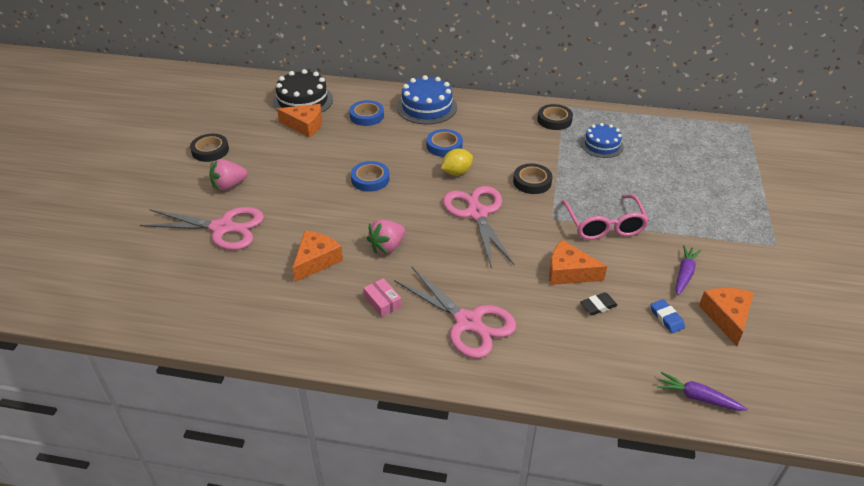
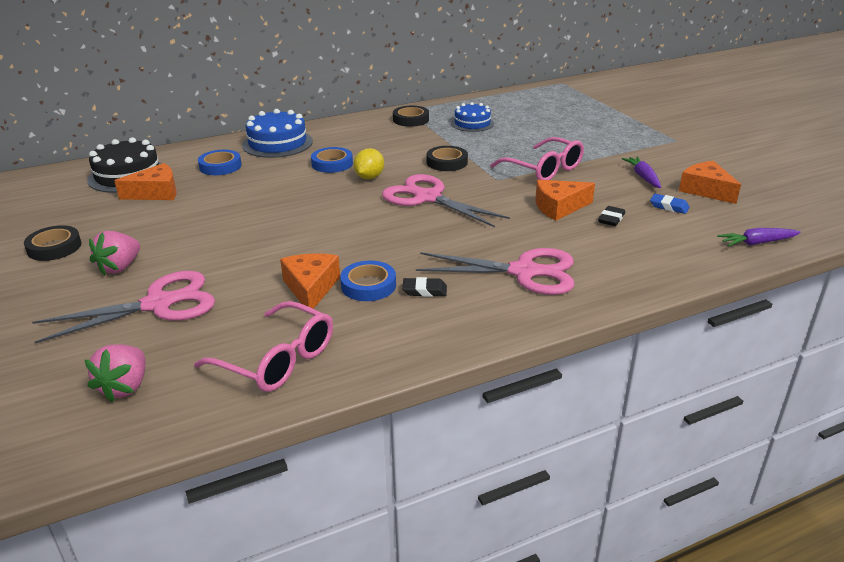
camera: 35 degrees left, 10 degrees down
(243, 309) = (278, 360): none -> pink glasses
(370, 179) = (287, 209): blue tape -> blue tape (368, 285)
(382, 302) = (424, 290): pink box -> black eraser
(387, 247) = (373, 250): pink strawberry -> pink strawberry (125, 387)

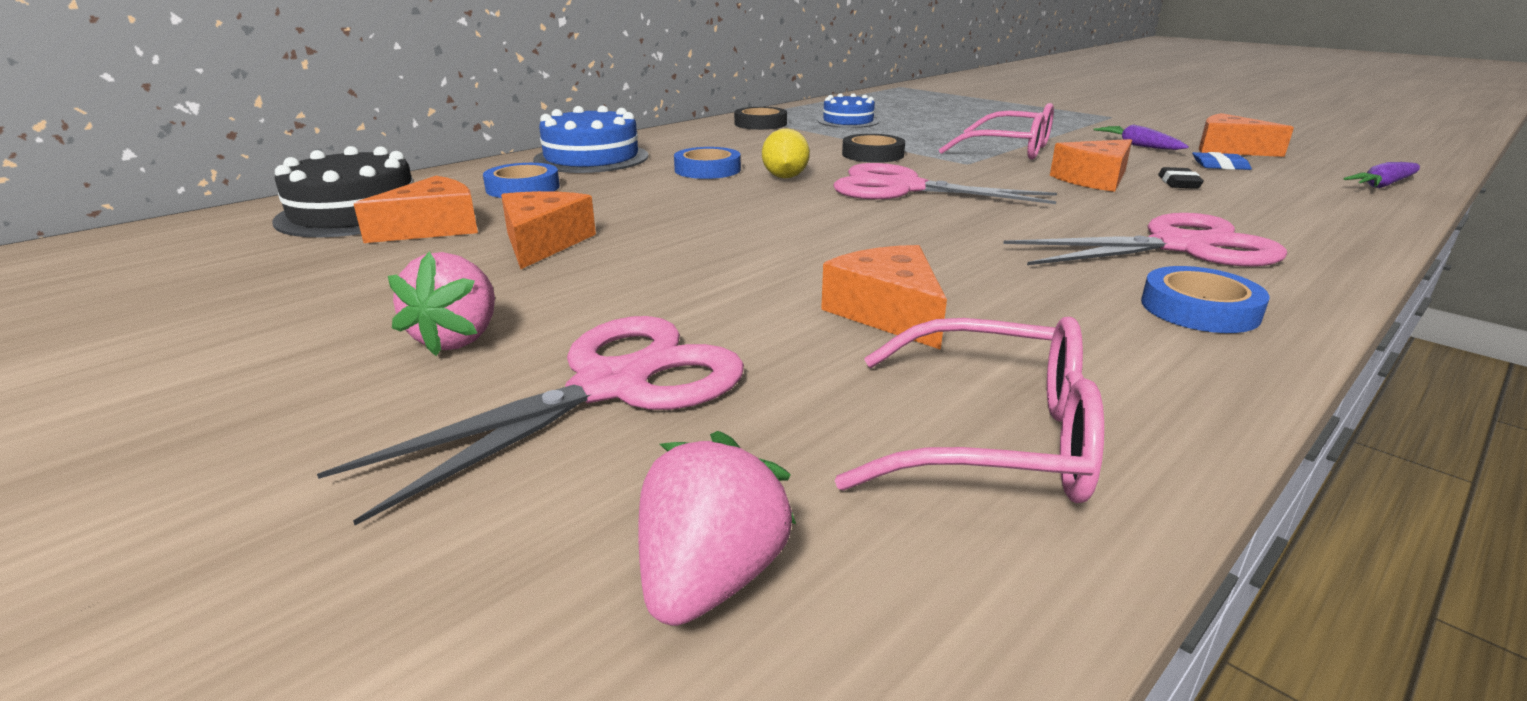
camera: 20 degrees left, 5 degrees down
(54, 247) = (270, 328): black tape -> none
(125, 387) = (710, 579): pink strawberry -> pink strawberry turned 150 degrees counterclockwise
(197, 212) = (543, 243): none -> orange cheese
(368, 285) = (981, 295): blue tape -> blue tape (1199, 309)
(424, 290) = (1080, 288): black eraser -> none

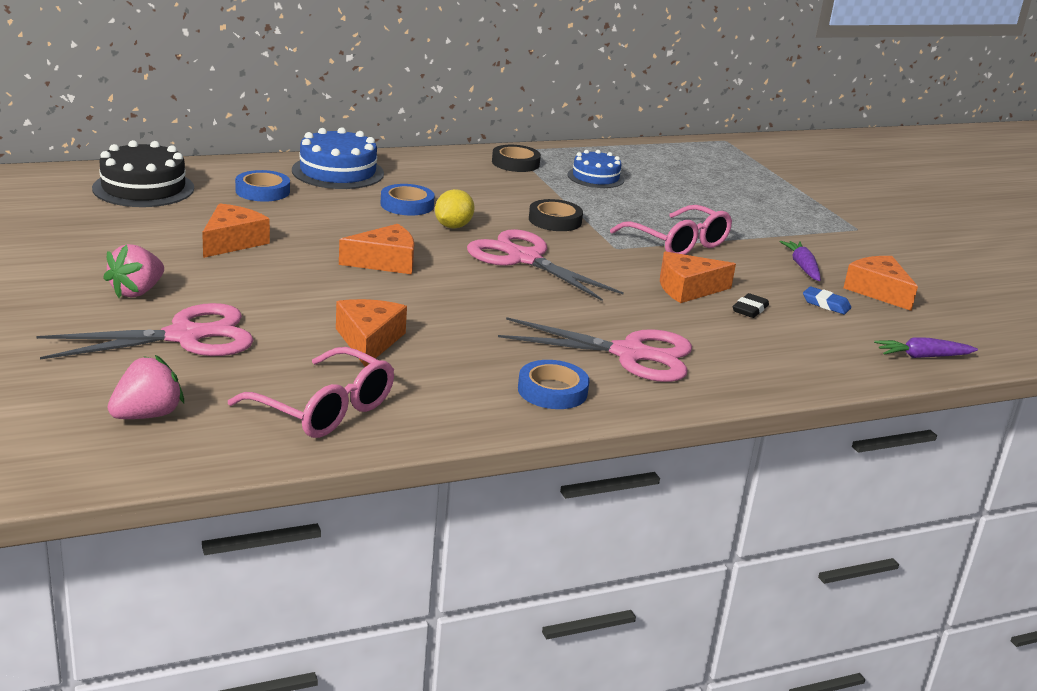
camera: 20 degrees right, 0 degrees up
(433, 228) = (180, 213): orange cheese -> orange cheese (385, 262)

